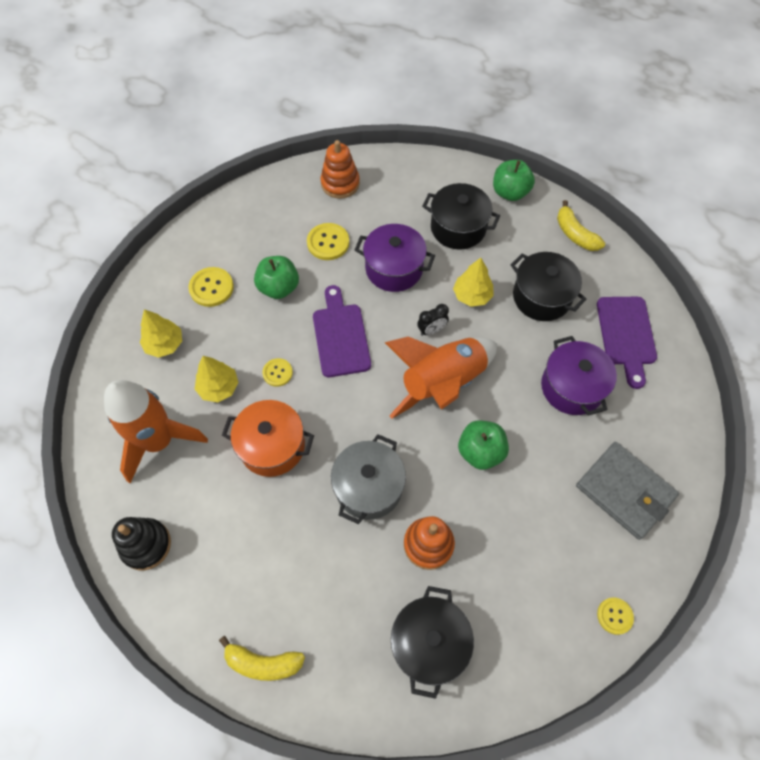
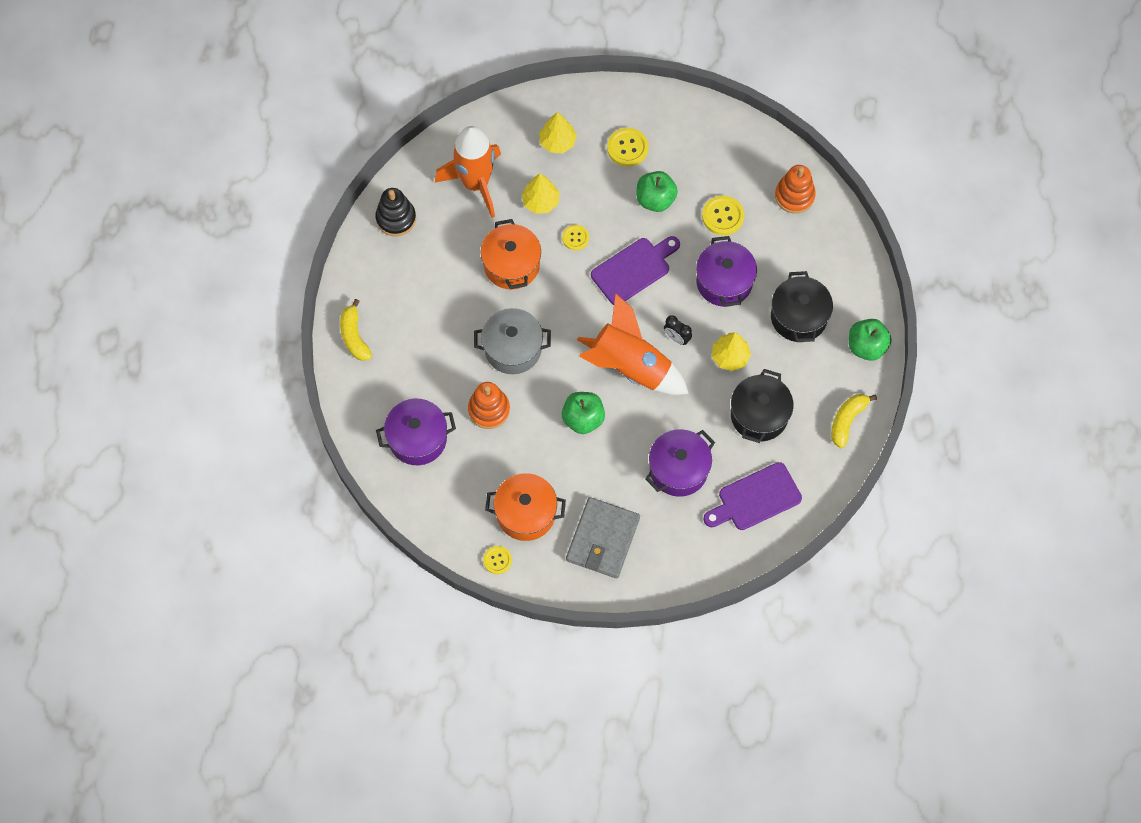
camera: 65 degrees right, 5 degrees up
(429, 643) = (417, 439): black pot -> purple pot
(568, 558) = (526, 513): none -> orange pot

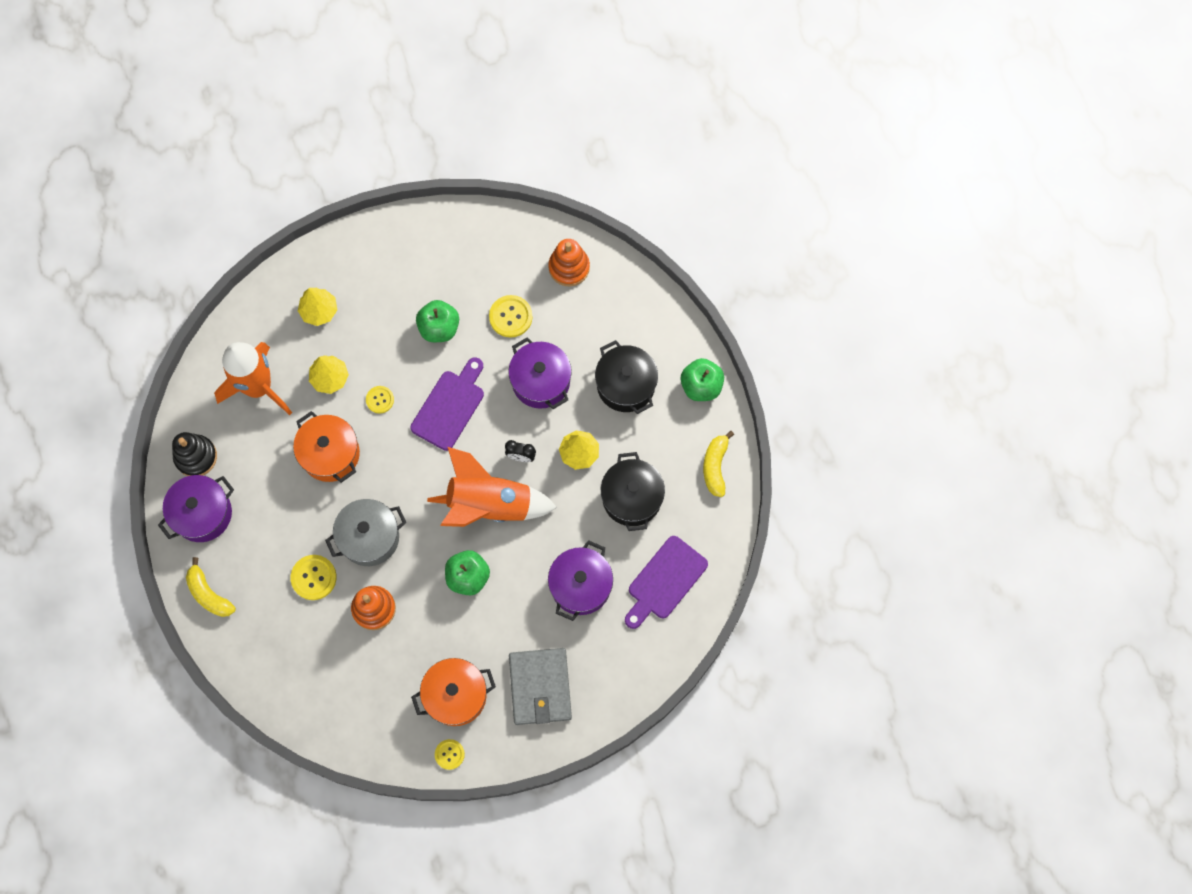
camera: 25 degrees left, 5 degrees up
(417, 439) = (318, 669): purple pot -> purple pot (202, 513)
(627, 148) = (389, 288): yellow button -> yellow button (314, 577)

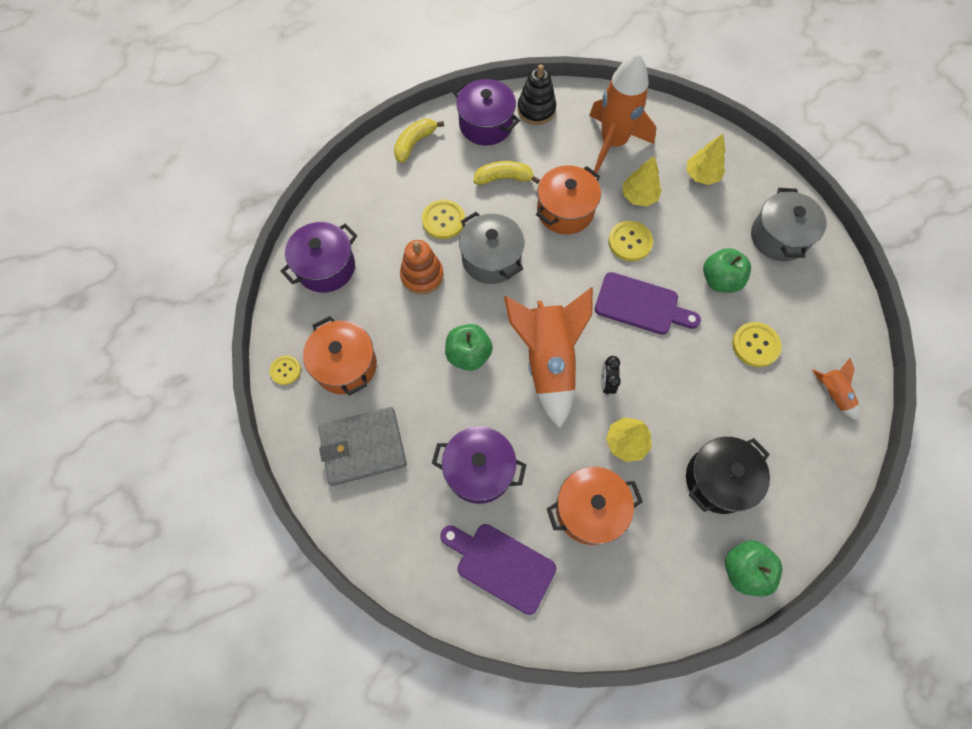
camera: 80 degrees right, 5 degrees down
(380, 400) = (630, 242): yellow button -> yellow button, size x1.56
(405, 260) = (779, 237): none -> grey pot
(541, 381) = (694, 388): purple pot -> purple pot (326, 267)
(569, 267) = (832, 394): orange stacking toy -> orange rocket
(632, 498) = (589, 510): black pot -> orange pot
(715, 466) = (651, 604): yellow banana -> yellow banana (504, 178)

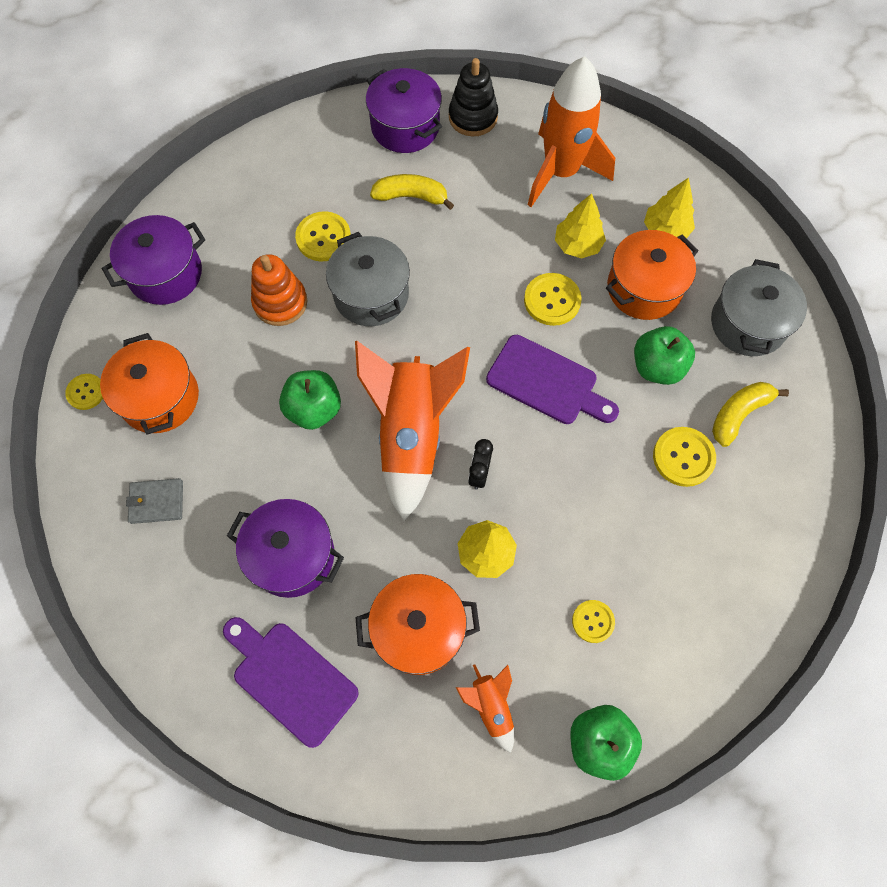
camera: 10 degrees right, 0 degrees up
(363, 447) = (157, 502): grey wallet -> grey wallet, size x0.53
(414, 143) = (311, 137): yellow banana -> yellow banana (738, 414)
(565, 211) = (479, 249): orange pot -> orange pot (644, 288)
(718, 480) = (593, 621): black pot -> yellow button
(832, 394) = (770, 537): orange rocket -> orange rocket (491, 706)

